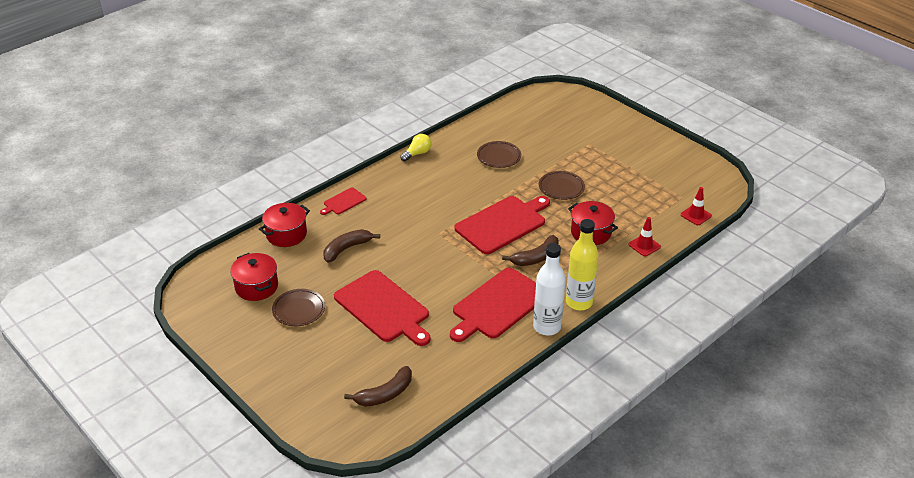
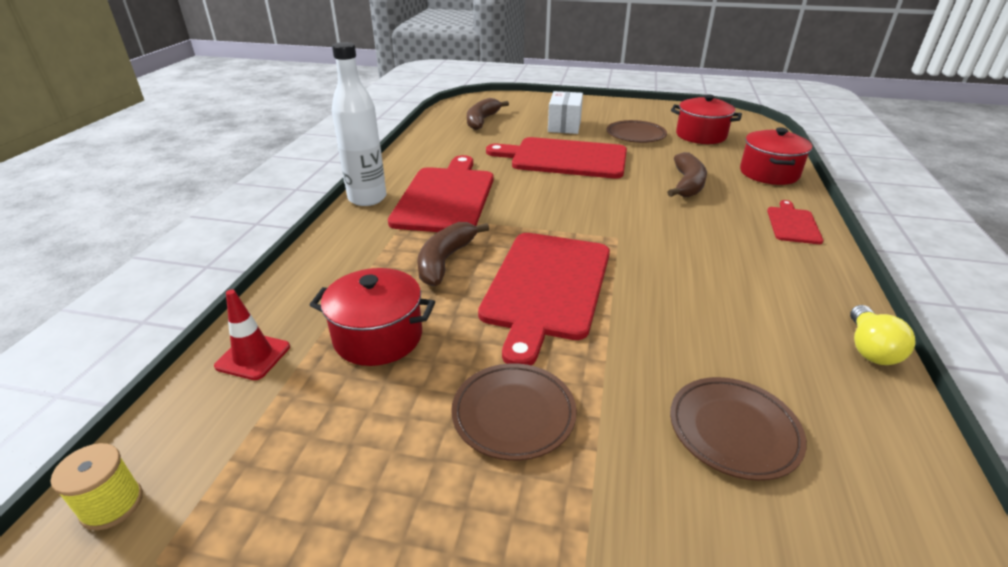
camera: 145 degrees right, 5 degrees down
(330, 350) = (564, 126): none -> white box
(579, 302) = (339, 233): yellow bottle -> none
(695, 215) = (112, 505): red traffic cone -> yellow spool

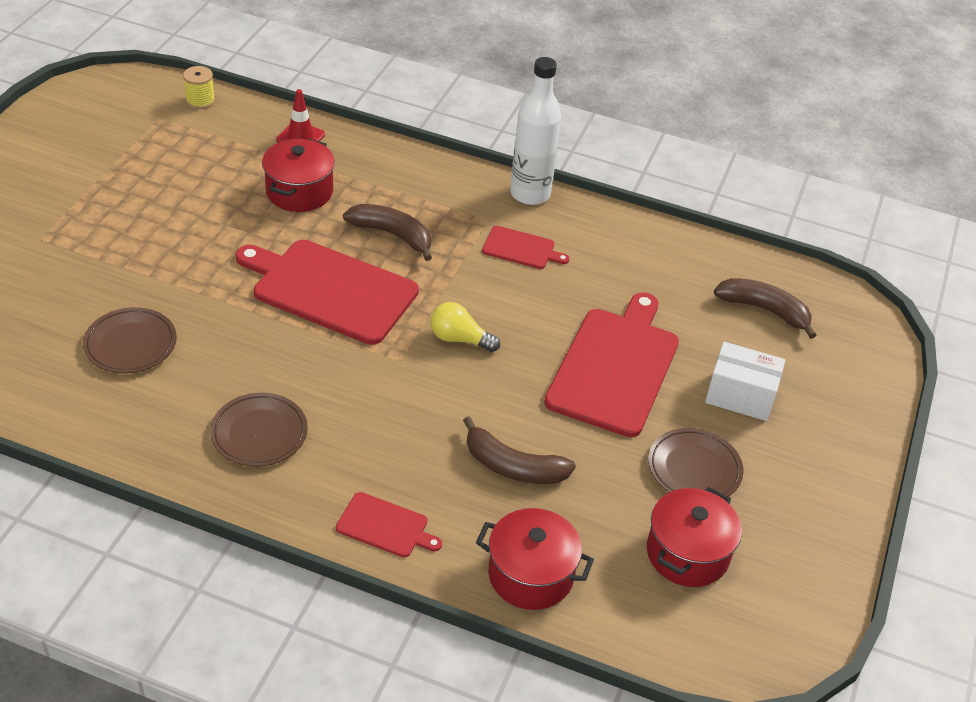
camera: 95 degrees right, 10 degrees up
(446, 197) = (521, 248): red cutting board -> red cutting board, size x0.48
(513, 414) = (194, 245): brown plate -> brown plate (259, 433)
(870, 349) = (168, 468): yellow light bulb -> yellow light bulb (459, 339)

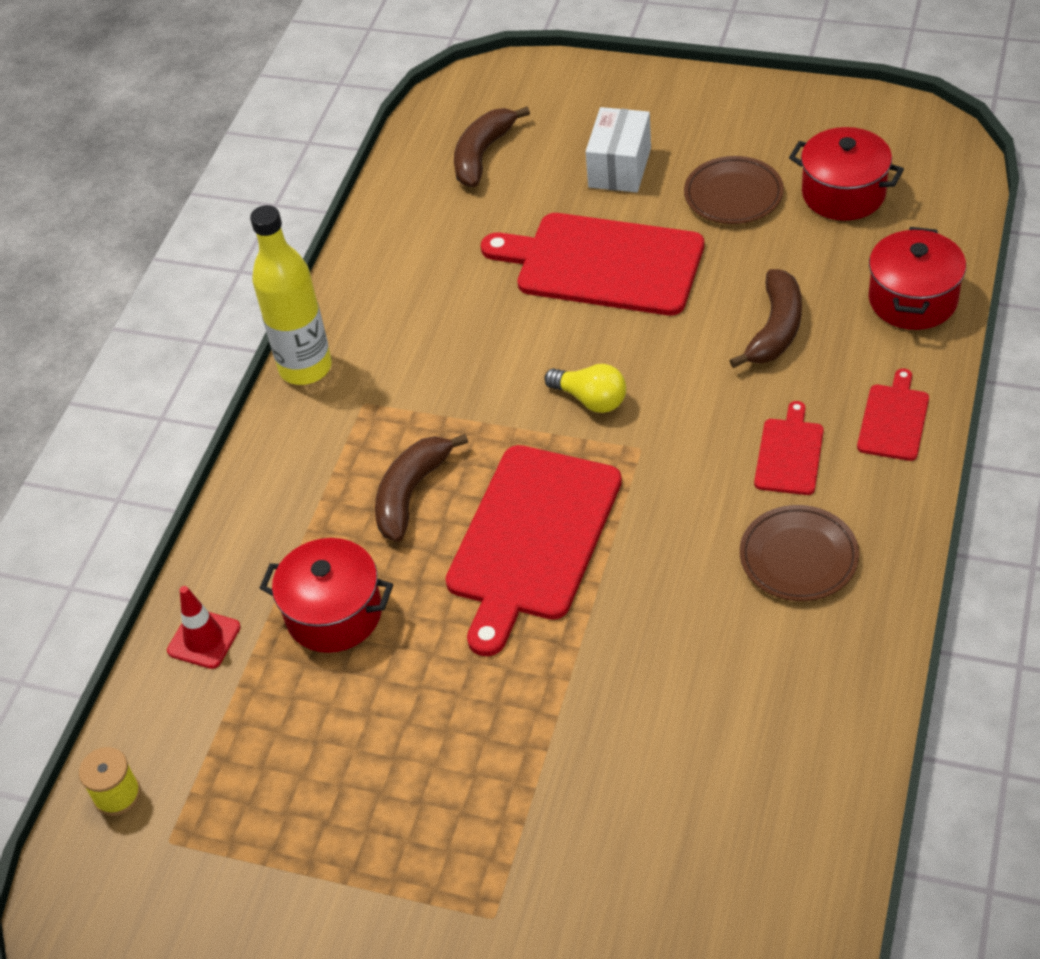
camera: 85 degrees left, 5 degrees up
(130, 344) = (686, 732): brown plate -> none
(459, 339) = (591, 399): yellow light bulb -> yellow light bulb turned 75 degrees counterclockwise
(521, 248) = (415, 364): red cutting board -> red cutting board (789, 453)
(530, 194) = (305, 368): white bottle -> yellow bottle

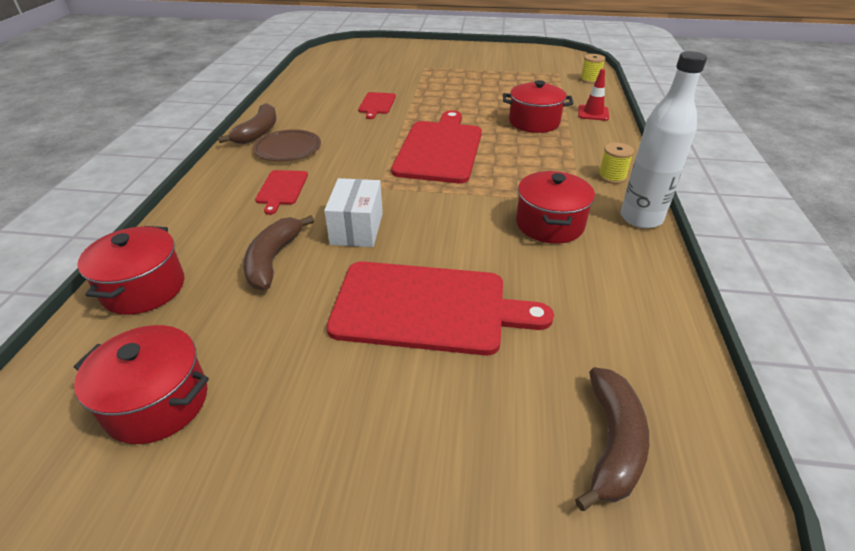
camera: 165 degrees right, 10 degrees down
(290, 449) = (612, 177): none -> yellow spool
(305, 368) = (641, 218): yellow bottle -> white bottle
(411, 493) = (520, 162): brown banana -> brown banana (258, 132)
(426, 364) = (549, 224): none -> red pot
(591, 399) = (418, 210): yellow light bulb -> none
(620, 167) = (427, 430): white box -> white box (356, 229)
(733, 195) = (288, 394): brown plate -> none
(894, 419) = (203, 209): red cutting board -> red cutting board (377, 104)

